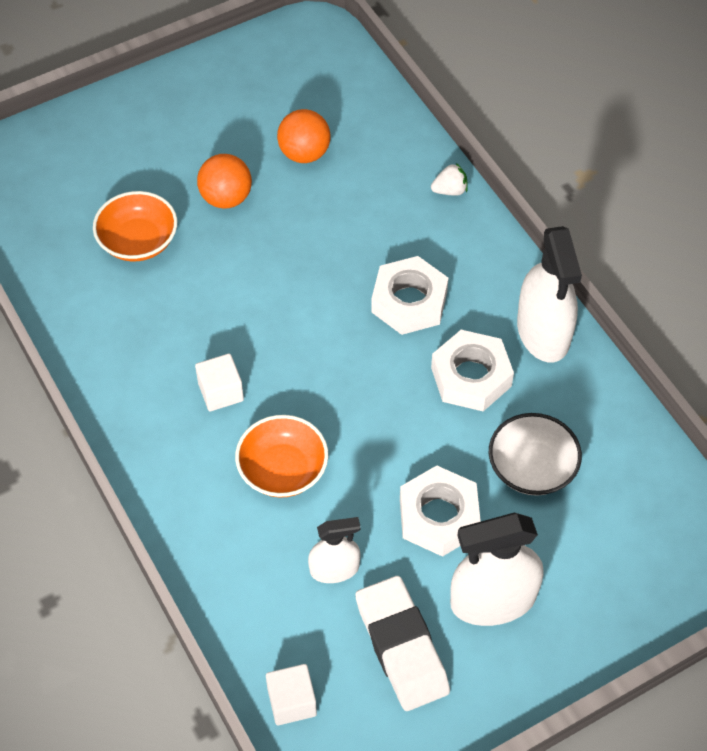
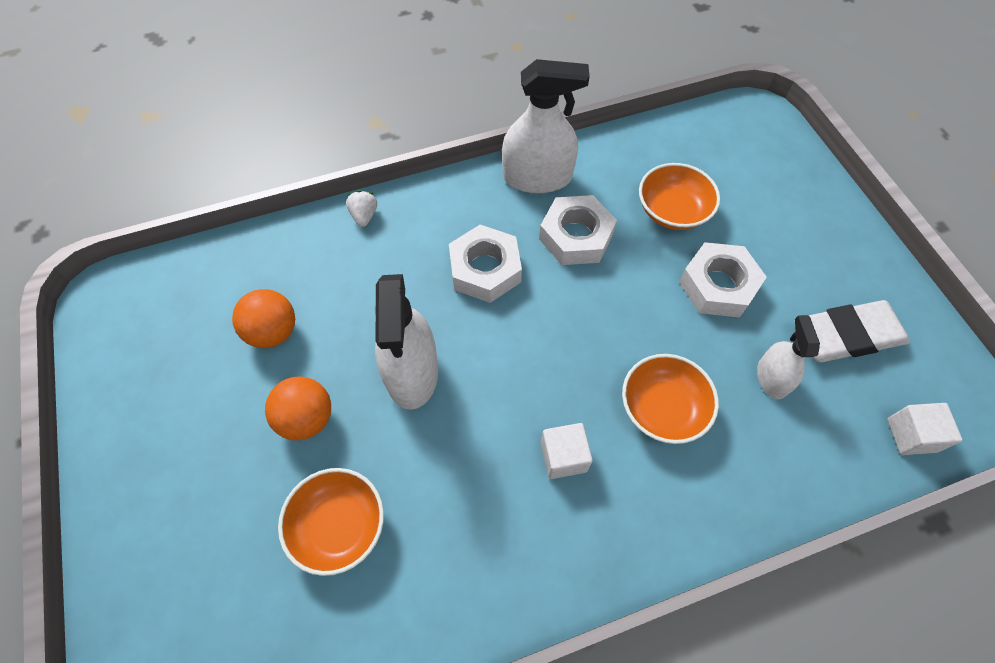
camera: 80 degrees left, 5 degrees up
(493, 600) = (798, 260): white spray bottle -> white spray bottle (412, 372)
(531, 468) = (672, 211): white bowl -> orange bowl

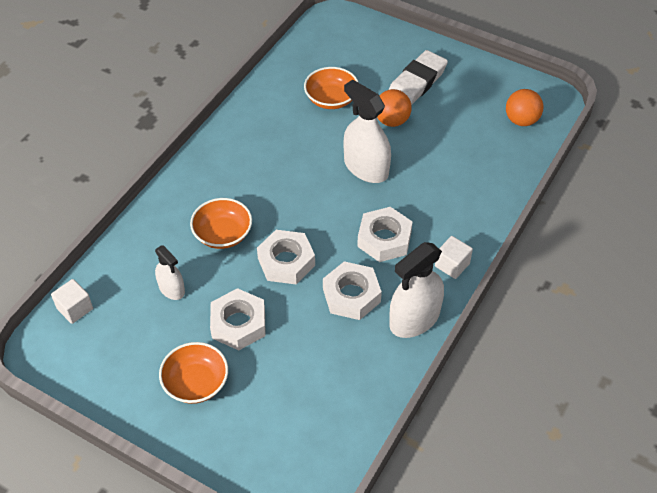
camera: 140 degrees right, 10 degrees down
(273, 332) = (454, 139): orange ball -> orange ball (521, 120)
(364, 216) = (487, 221): white strawberry -> none
(563, 457) = (256, 182): white cube -> white cube (452, 265)
(613, 318) = (286, 262): none -> white nut
(672, 211) = (305, 357): orange bowl -> orange bowl (196, 383)
(847, 335) = (138, 345): white eraser -> white eraser (416, 83)

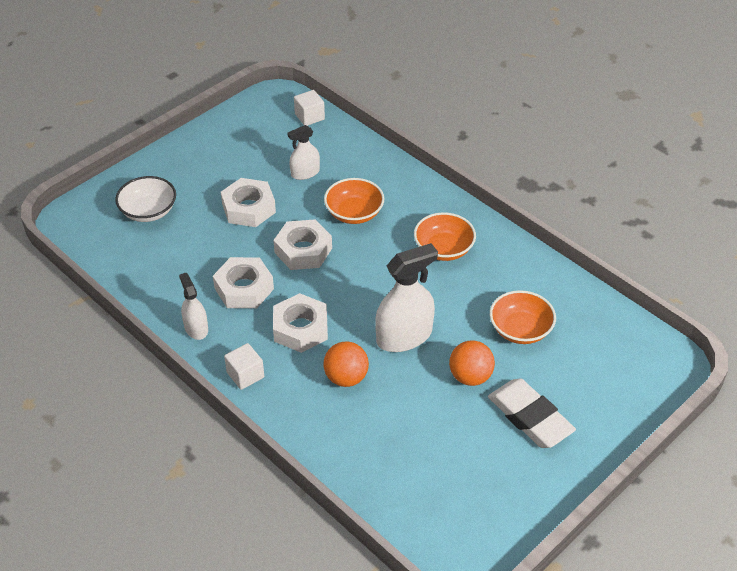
camera: 105 degrees right, 5 degrees down
(196, 383) = (203, 175): orange bowl -> orange bowl (443, 249)
(267, 418) = (148, 211): none -> white bowl
(414, 319) = (196, 328): white spray bottle -> white spray bottle, size x0.57
(521, 120) = (435, 510): orange ball -> orange ball (346, 377)

